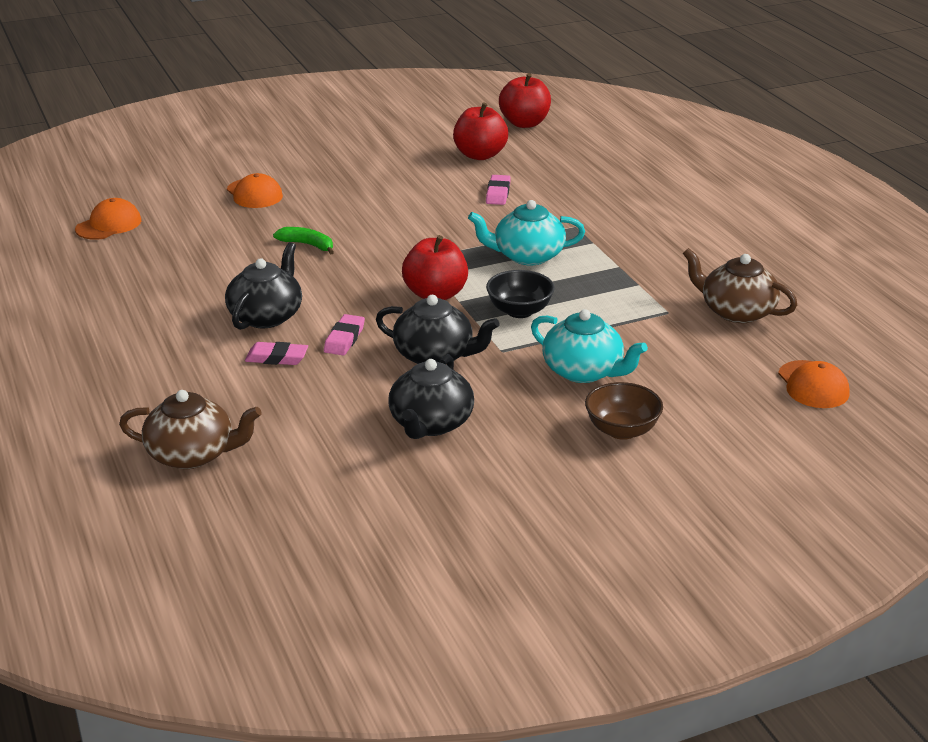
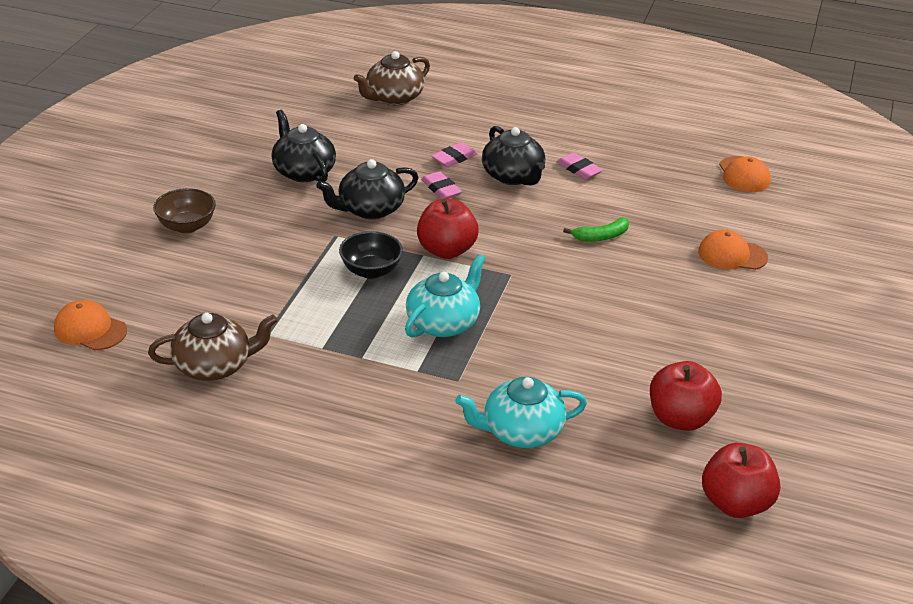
camera: 130 degrees right, 5 degrees up
(498, 193) = (578, 377): pink eraser -> pink eraser (579, 169)
(583, 371) = (262, 251): turquoise teapot -> turquoise teapot (521, 432)

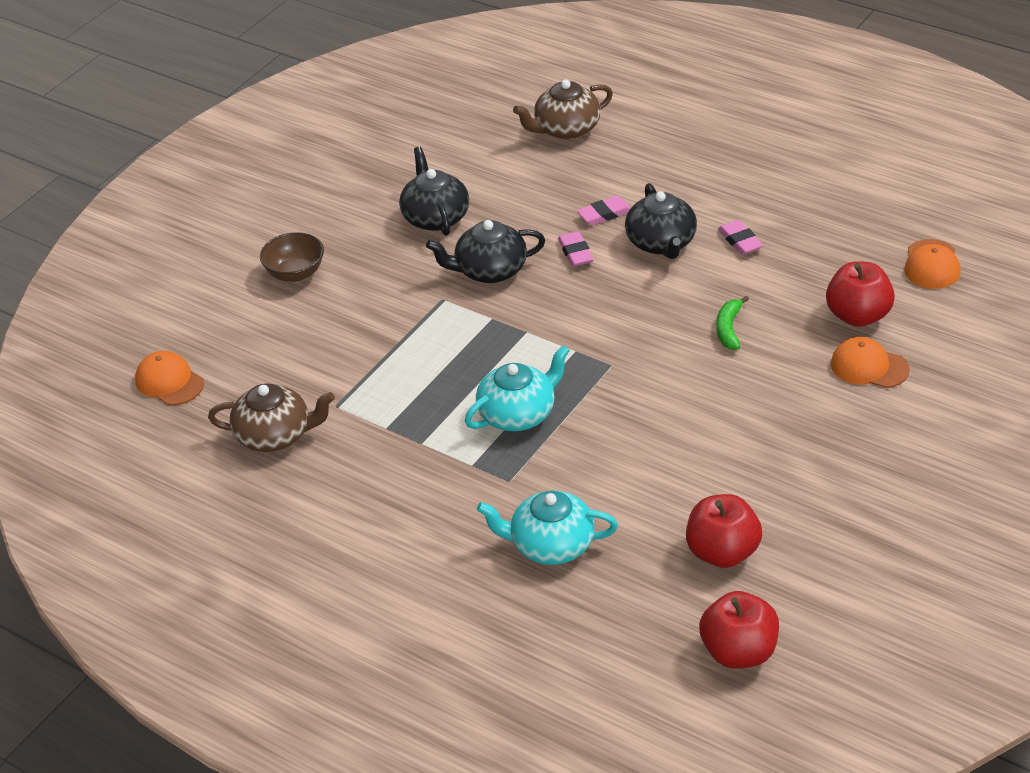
camera: 20 degrees right, 5 degrees up
(371, 271) = (465, 345): black bowl -> none
(446, 250) = (553, 328): red apple -> red apple (858, 316)
(601, 236) = (729, 329): green banana -> green banana turned 105 degrees clockwise

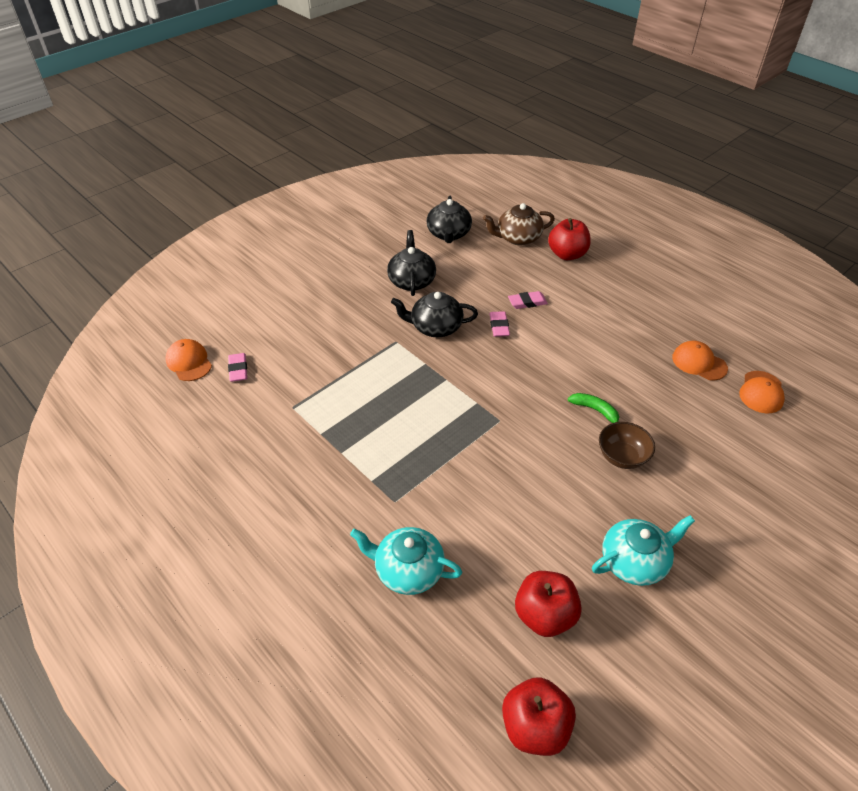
camera: 10 degrees right, 5 degrees up
(275, 435) = (241, 421): brown teapot -> none
(295, 273) = (305, 301): brown bowl -> brown bowl (622, 457)
(518, 414) = (419, 445): turquoise teapot -> turquoise teapot (634, 561)
(661, 243) = (561, 332): black teapot -> black teapot (448, 234)
(729, 329) = (595, 410): green banana -> green banana turned 105 degrees clockwise
(740, 241) = (619, 342): pink eraser -> pink eraser (238, 369)
(858, 316) = (697, 422): red apple -> red apple (567, 254)
(869, 367) = (698, 468): orange cap -> orange cap (699, 363)

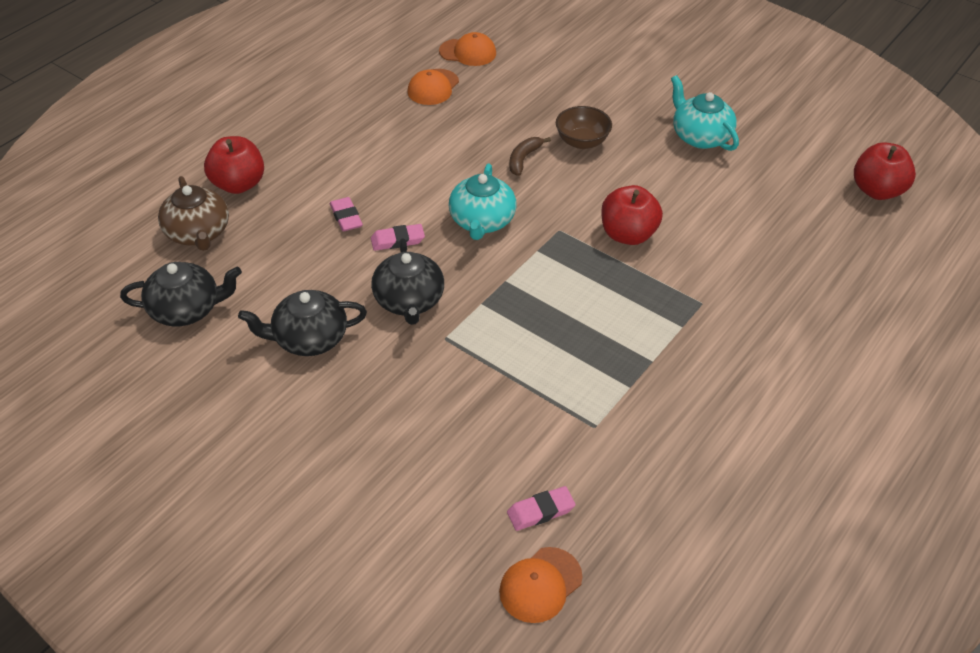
camera: 100 degrees left, 0 degrees up
(408, 570) = (778, 281): turquoise teapot -> turquoise teapot (482, 221)
(544, 615) = (779, 188): red apple -> red apple (628, 234)
(595, 410) = (523, 159): green banana -> brown banana

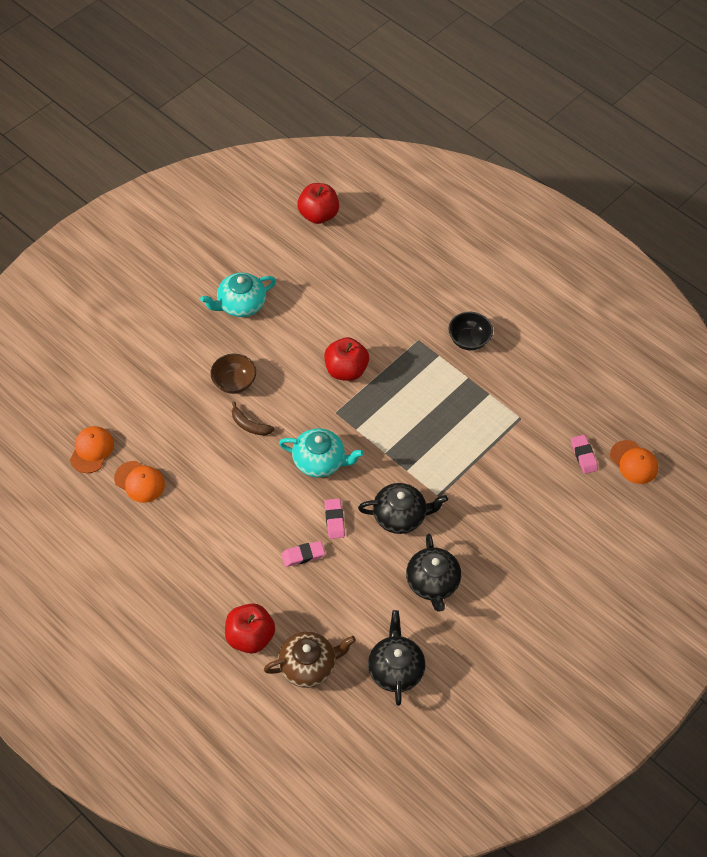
camera: 85 degrees left, 10 degrees up
(720, 359) = (469, 340): none -> black bowl

